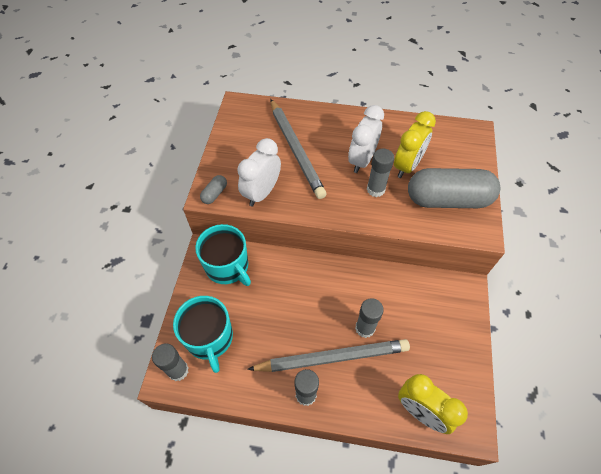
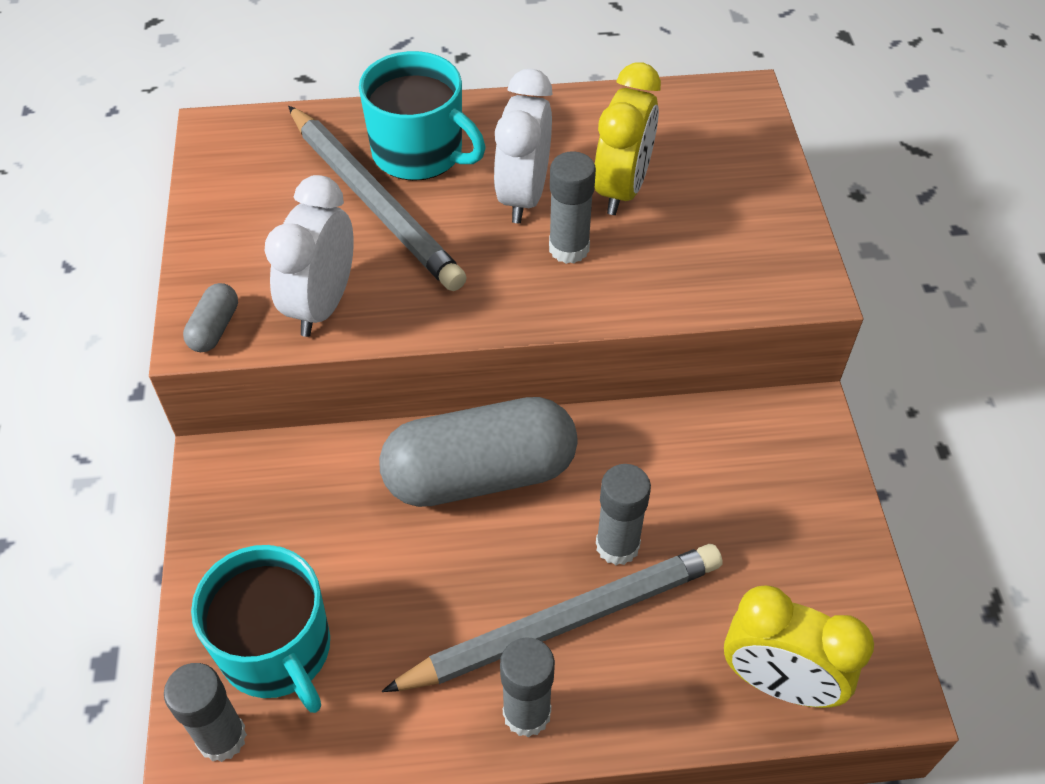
camera: 15 degrees left, 5 degrees down
(227, 266) = (277, 488): turquoise mug -> turquoise mug (419, 153)
(447, 199) = (723, 238): grey capsule -> grey capsule (480, 474)

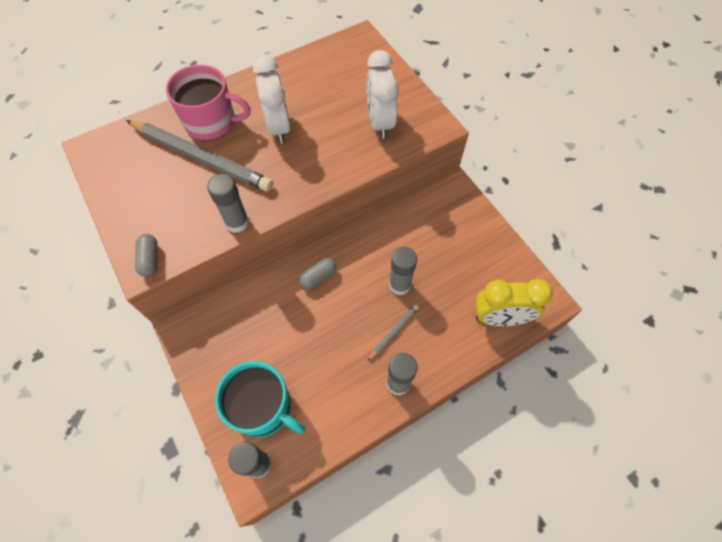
camera: 25 degrees left, 10 degrees up
(322, 305) = (203, 224): white clock -> white clock (380, 122)
(419, 153) = (212, 122): turquoise mug -> pink mug
(480, 474) = (318, 277): grey capsule -> grey capsule, size x0.40
(564, 622) = (393, 332): grey pencil -> grey pencil, size x0.42
(569, 248) = (315, 147): grey glue stick -> grey glue stick (237, 222)
(622, 189) = (325, 106): yellow clock -> none

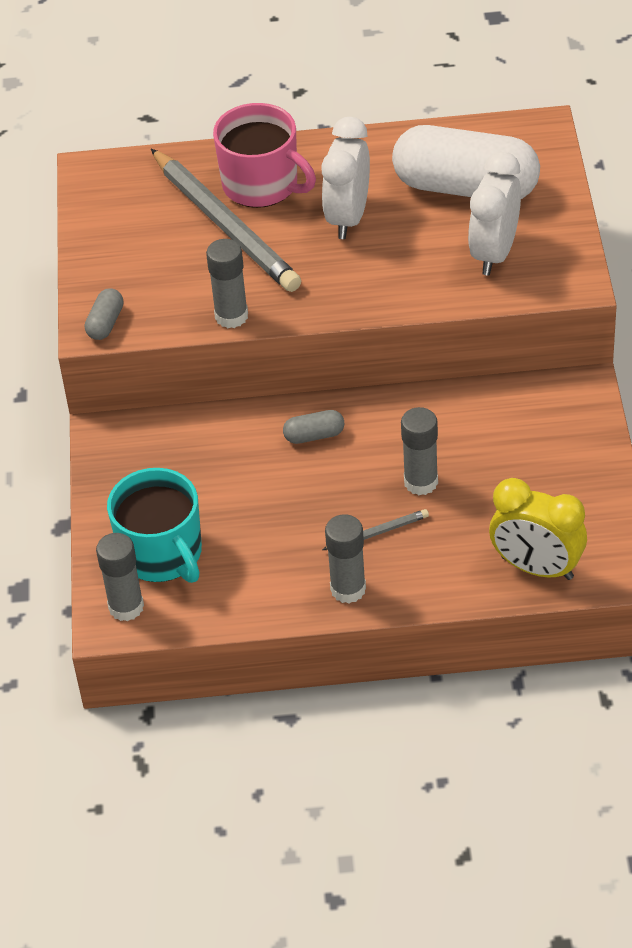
camera: 30 degrees right, 15 degrees down
(339, 86) = (466, 187): none -> white capsule

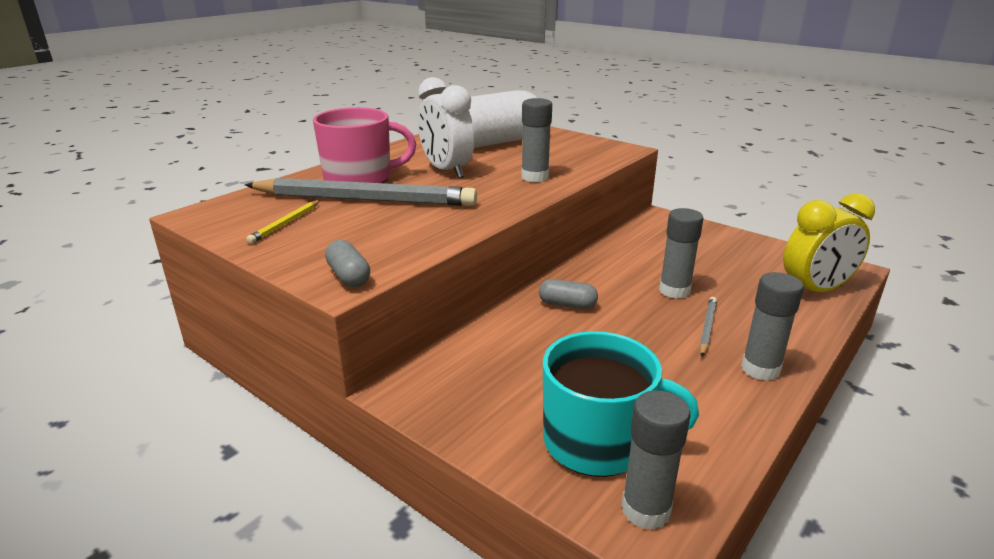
camera: 50 degrees left, 20 degrees down
(133, 226) = (285, 224): none -> yellow pencil
(231, 316) = (452, 231): grey glue stick -> grey glue stick (535, 177)
(314, 435) = (567, 305): grey capsule -> grey capsule turned 75 degrees clockwise
(494, 253) = (560, 154): white clock -> none

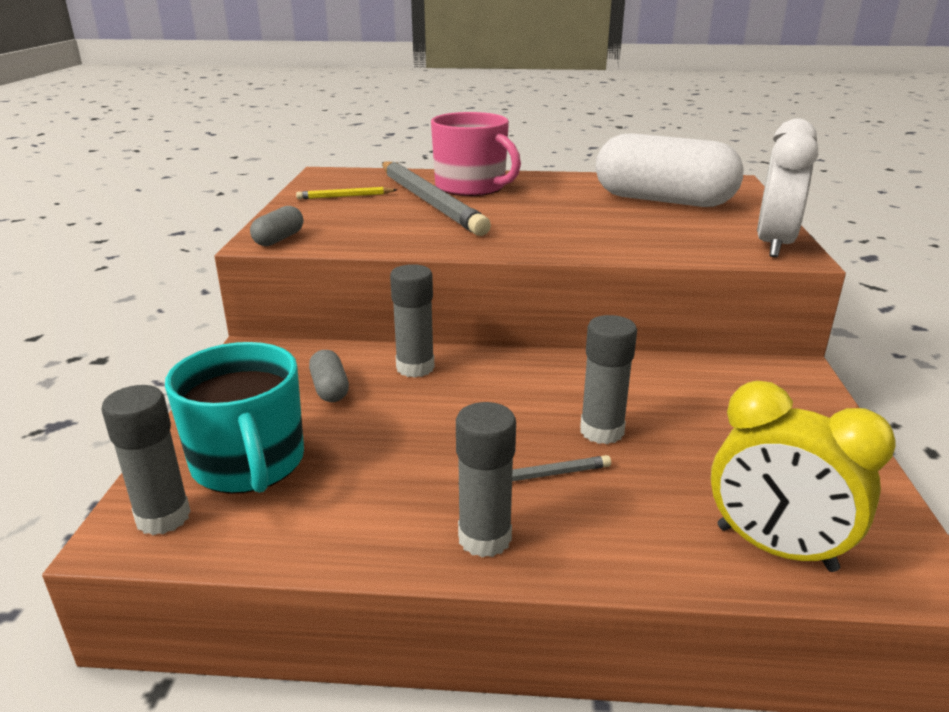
camera: 55 degrees right, 0 degrees up
(447, 171) = (547, 206): white clock -> white clock (774, 245)
(535, 177) = (603, 239): grey glue stick -> grey glue stick (415, 367)
(567, 305) = (479, 377): grey capsule -> grey capsule (330, 389)

